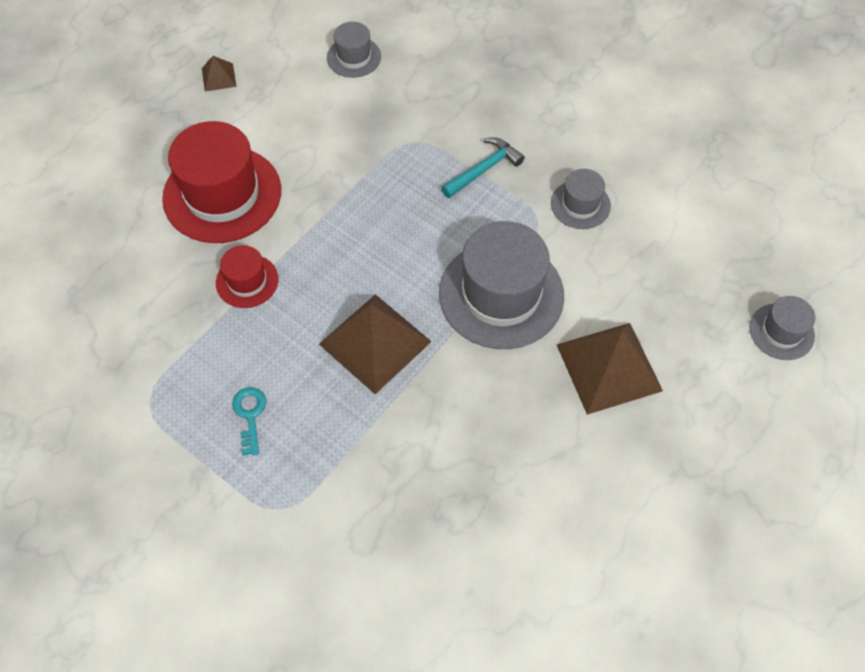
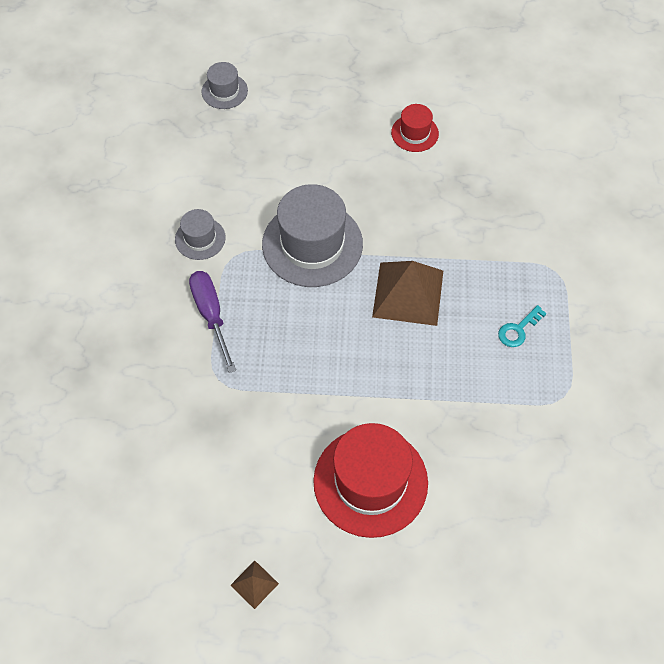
camera: 125 degrees left, 0 degrees up
(247, 281) = (428, 405): red hat -> red hat (414, 133)
(354, 57) = (154, 485): grey hat -> none
(483, 169) = (211, 315): turquoise hammer -> purple screwdriver
(608, 367) = (320, 161): brown pyramid -> none

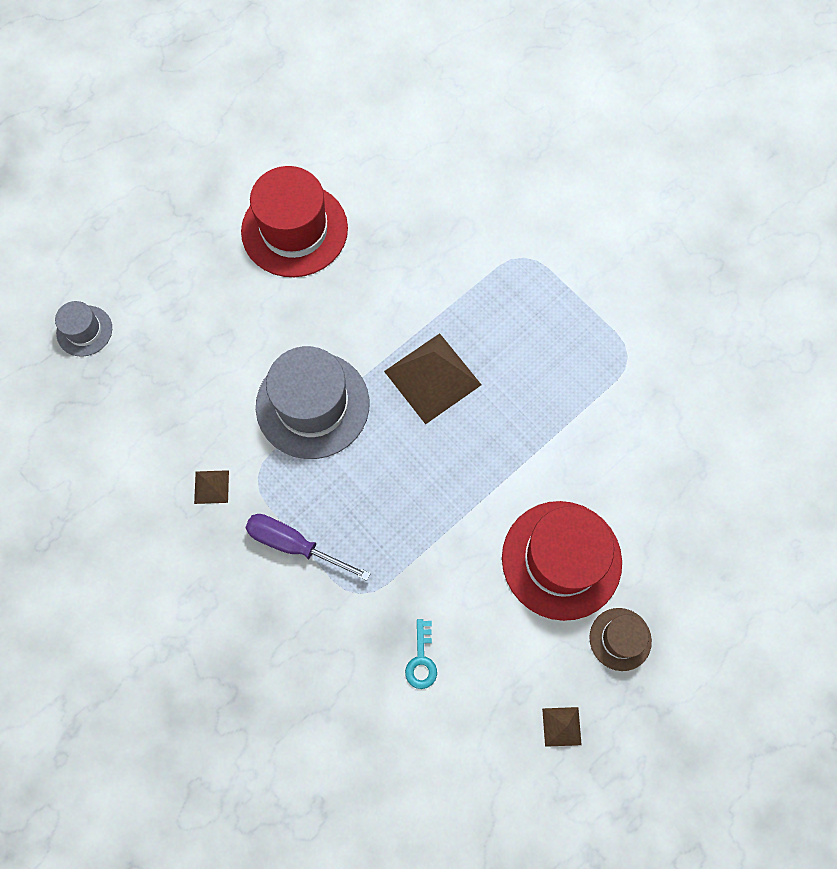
camera: 45 degrees left, 10 degrees up
(200, 238) = (211, 486): grey hat -> brown pyramid
(355, 570) = (620, 639): none -> brown hat
(414, 133) = (294, 230): red hat -> red hat, size x1.99
(518, 329) = (544, 331): turquoise key -> turquoise key (421, 660)

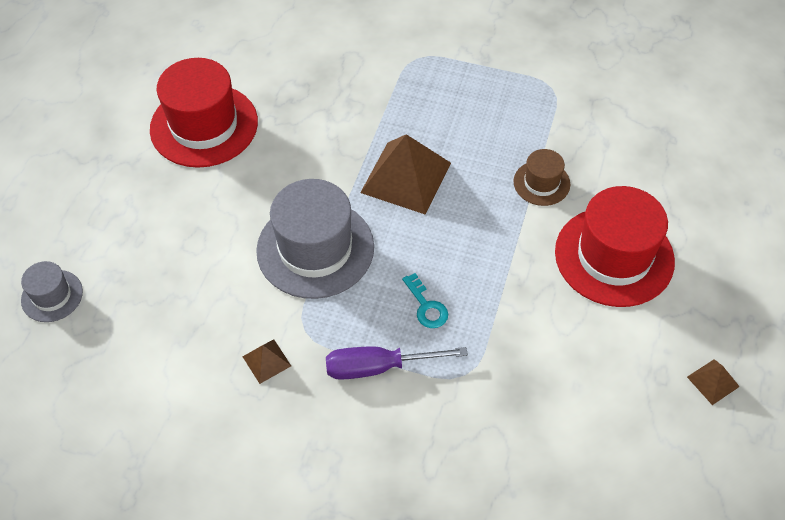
camera: 30 degrees left, 15 degrees down
(421, 660) = (558, 397): turquoise key -> turquoise key (426, 306)
(620, 639) = (705, 289): brown hat -> brown hat (541, 183)

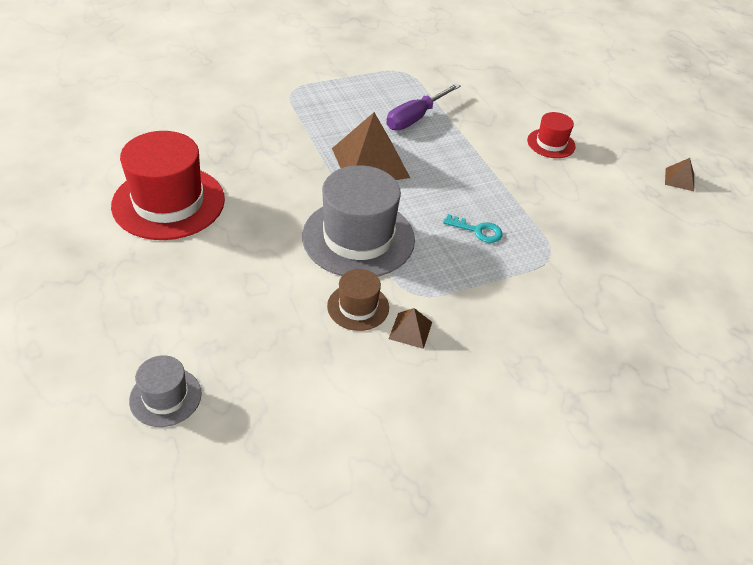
camera: 45 degrees left, 10 degrees down
(378, 367) = (492, 285): purple screwdriver -> purple screwdriver (415, 118)
(541, 183) = (461, 125): brown hat -> brown hat (358, 307)
(614, 256) = (551, 143): red hat -> red hat, size x0.50

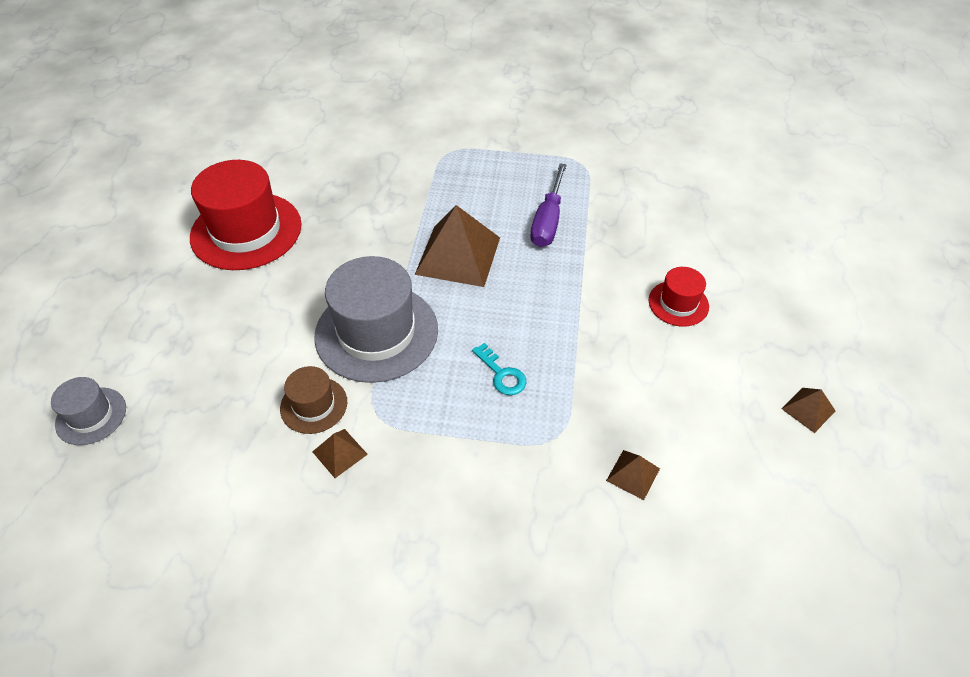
camera: 35 degrees right, 5 degrees up
(415, 118) = (548, 221): purple screwdriver -> purple screwdriver turned 60 degrees counterclockwise
(617, 258) = (633, 474): none -> brown pyramid

